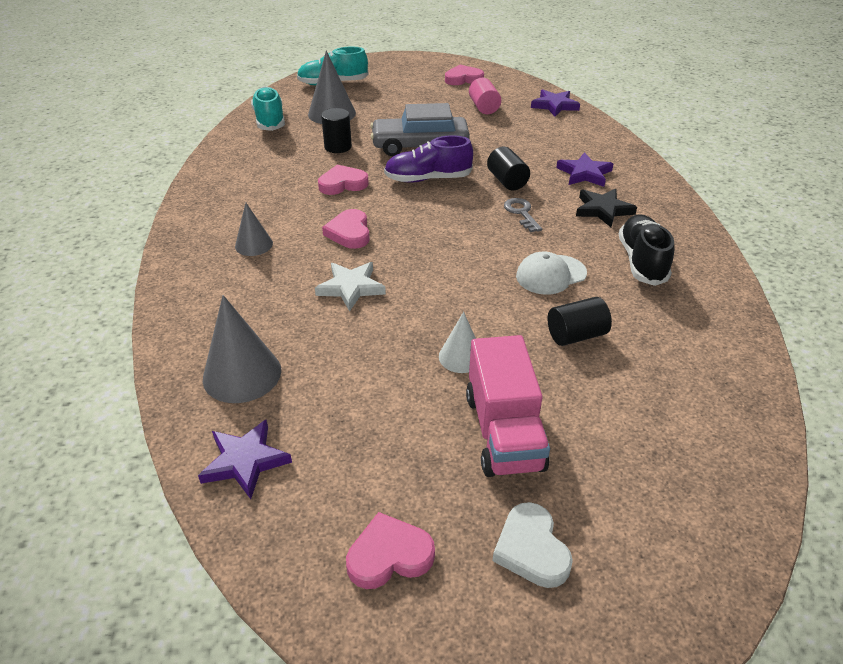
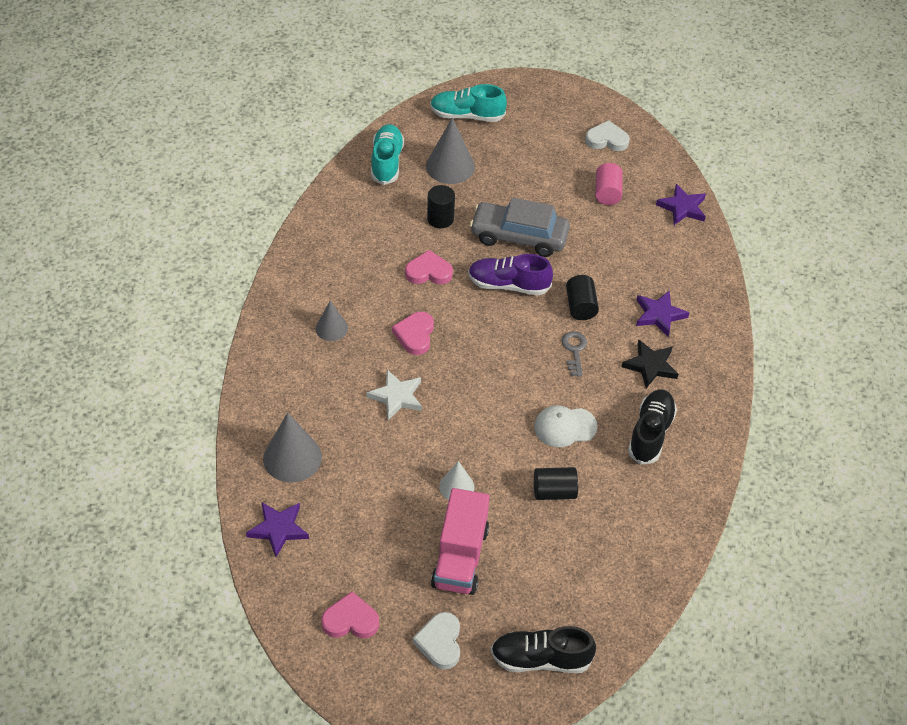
camera: 15 degrees right, 10 degrees up
(463, 79) = (607, 140): pink heart -> white heart
(679, 530) = (541, 659): none -> black shoe

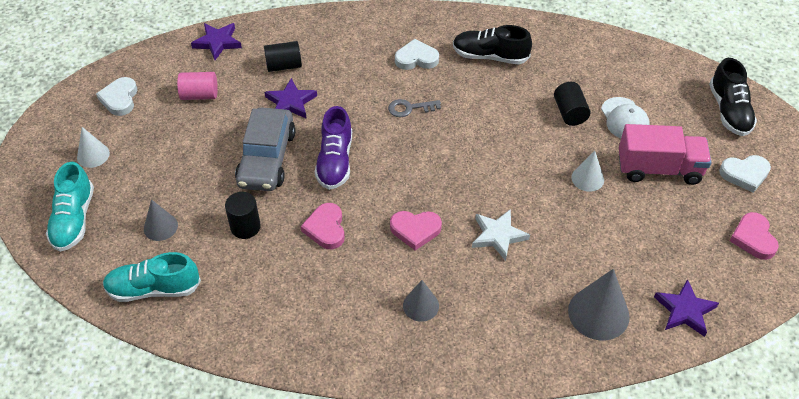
camera: 95 degrees left, 0 degrees up
(450, 166) = (160, 227): grey cone -> grey cone, size x0.60
(538, 124) = (93, 155): none -> white cone
(565, 427) = (499, 110): white cap -> white cap (624, 119)
(580, 306) = (354, 107): black cylinder -> black cylinder (284, 66)
(650, 366) = (416, 58): black star -> white heart
(659, 315) = (356, 54): purple star -> purple star (291, 102)

